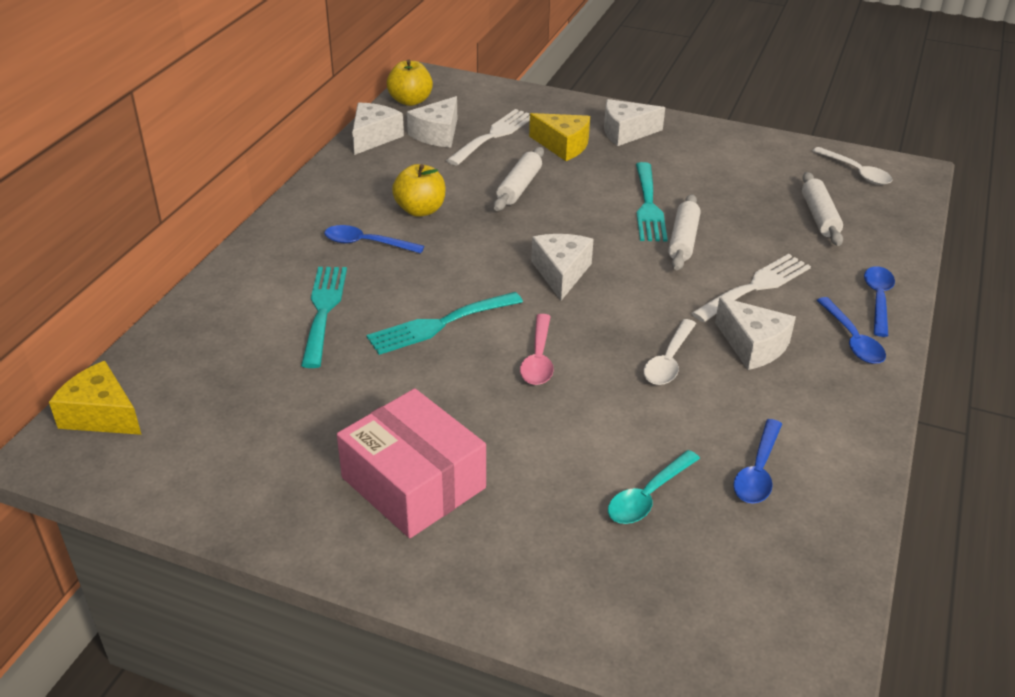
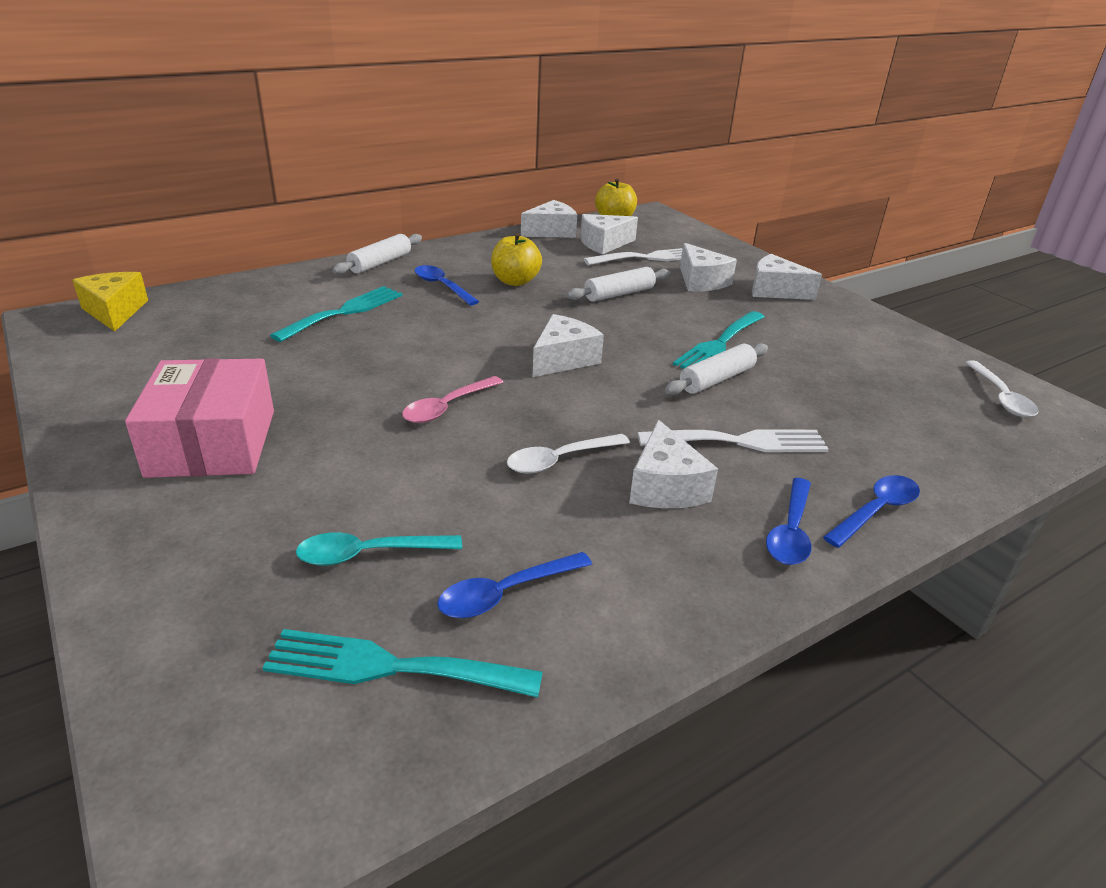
camera: 35 degrees right, 5 degrees down
(439, 324) = (409, 353): turquoise fork -> turquoise fork (390, 667)
(563, 145) = (701, 281): yellow cheese -> white cheese
(819, 217) = (900, 416): white rolling pin -> white rolling pin (380, 263)

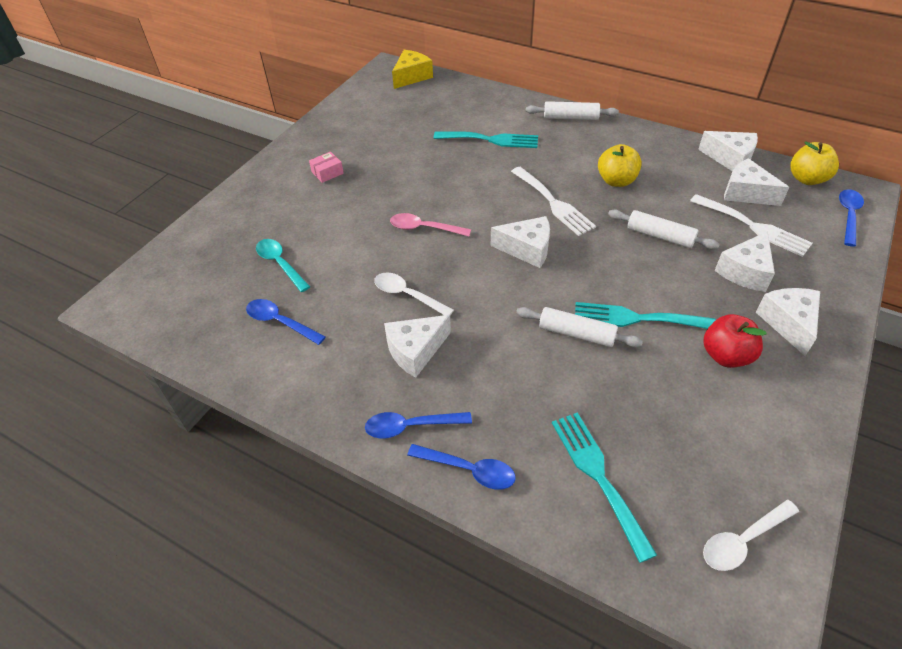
camera: 65 degrees right, 15 degrees up
(212, 443) = (327, 173): pink box -> pink box, size x0.40
(390, 667) = (214, 306): turquoise fork -> turquoise fork (598, 476)
(442, 286) = (568, 156): blue spoon -> blue spoon (848, 216)
(741, 442) = (499, 372): white fork -> white fork (554, 203)
(795, 326) = (726, 356): none -> red apple

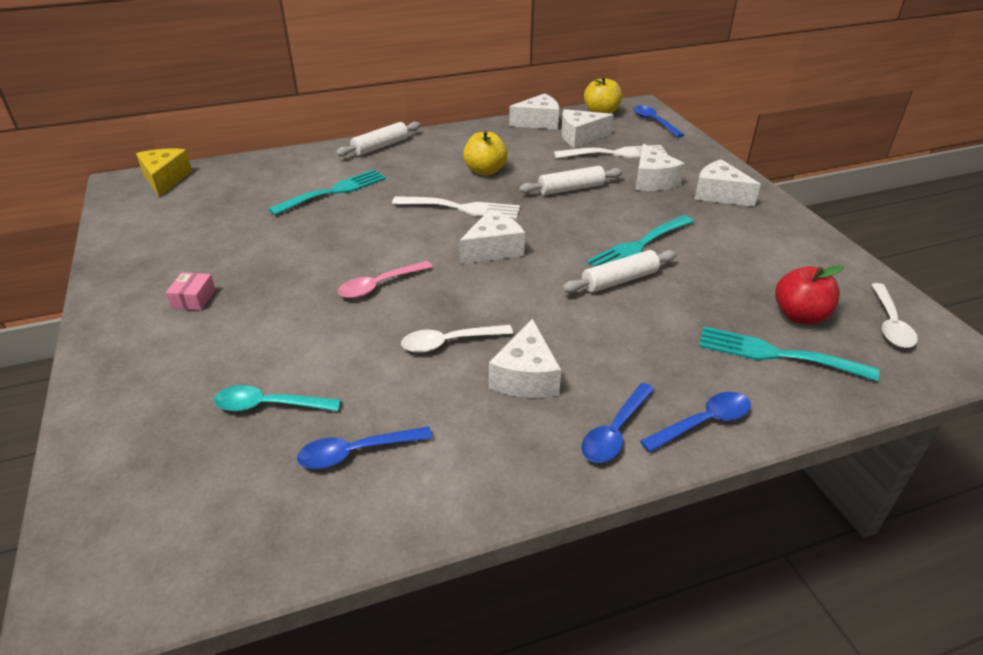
camera: 50 degrees left, 10 degrees down
(726, 356) = (720, 233): red apple -> red apple (799, 316)

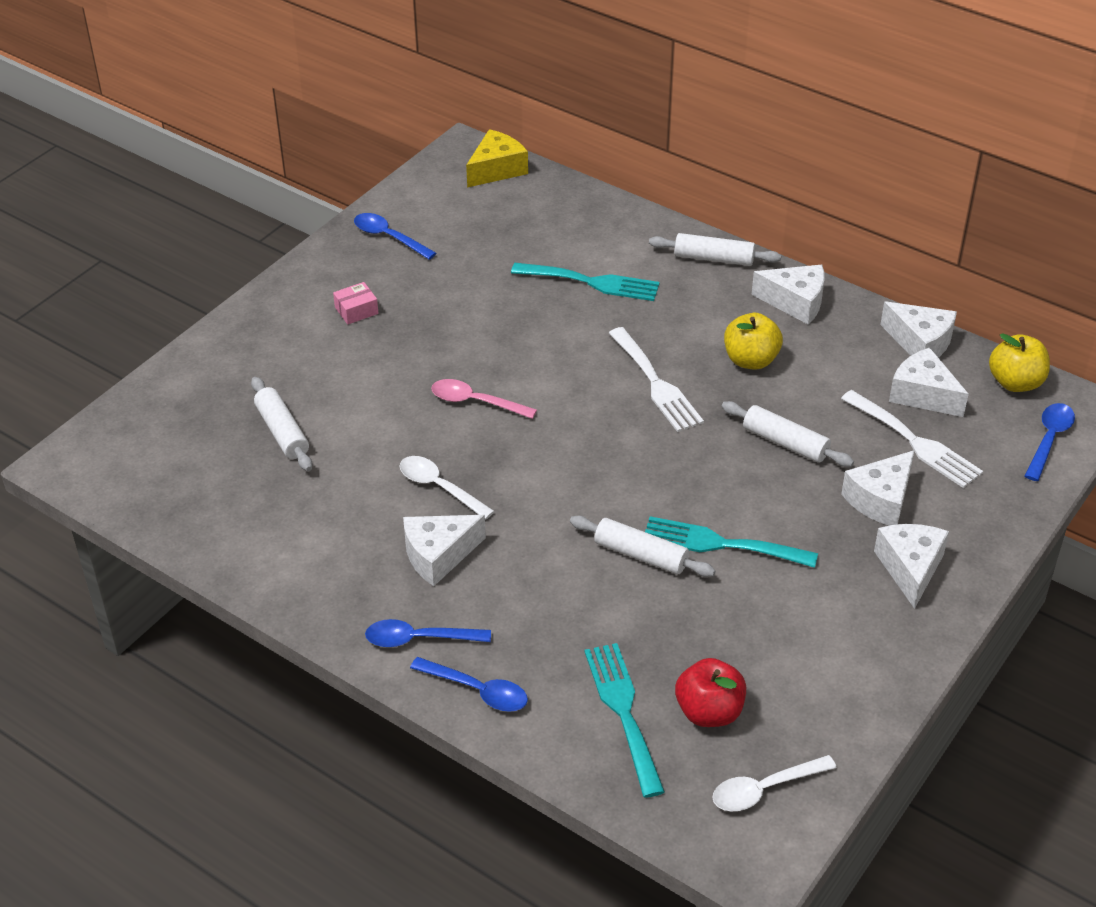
camera: 55 degrees right, 5 degrees up
(269, 405) = (282, 432): turquoise spoon -> white rolling pin
(357, 452) = (277, 505): blue spoon -> blue spoon (389, 237)
(493, 249) = (605, 443): white cheese -> white cheese (795, 302)

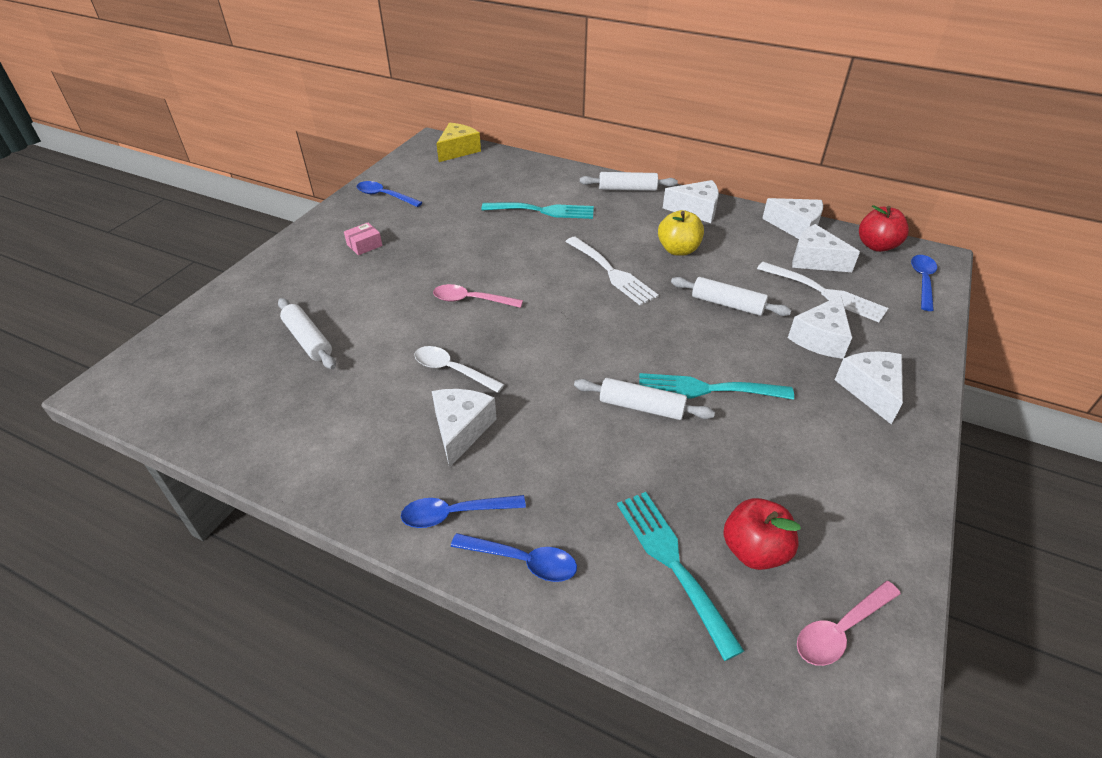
camera: 10 degrees left, 0 degrees up
(438, 555) = (461, 430): white cheese -> white cheese turned 135 degrees clockwise
(765, 789) = (841, 629): white spoon -> pink spoon
(1015, 383) = (876, 246): yellow apple -> red apple

